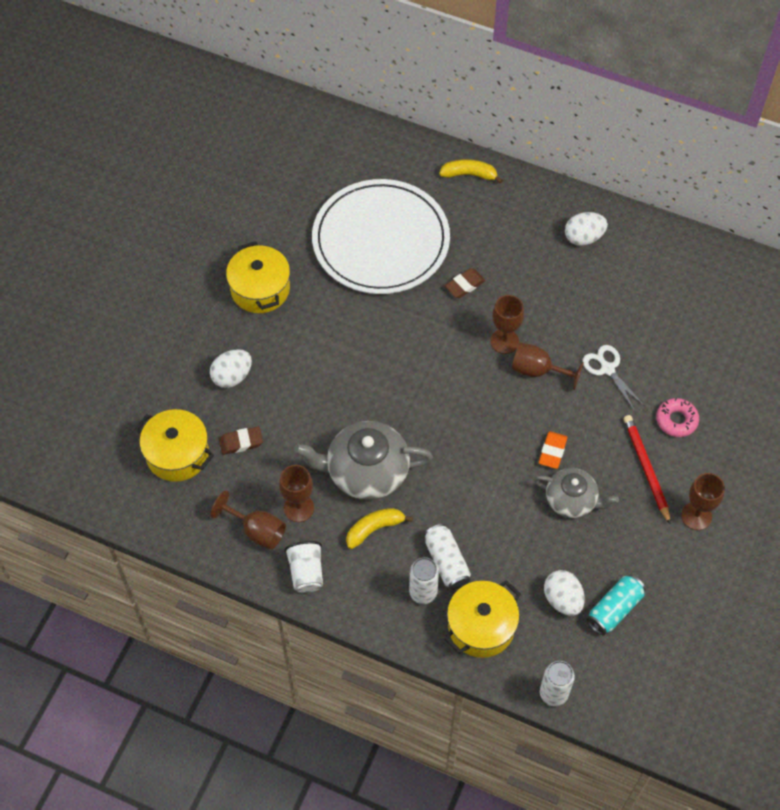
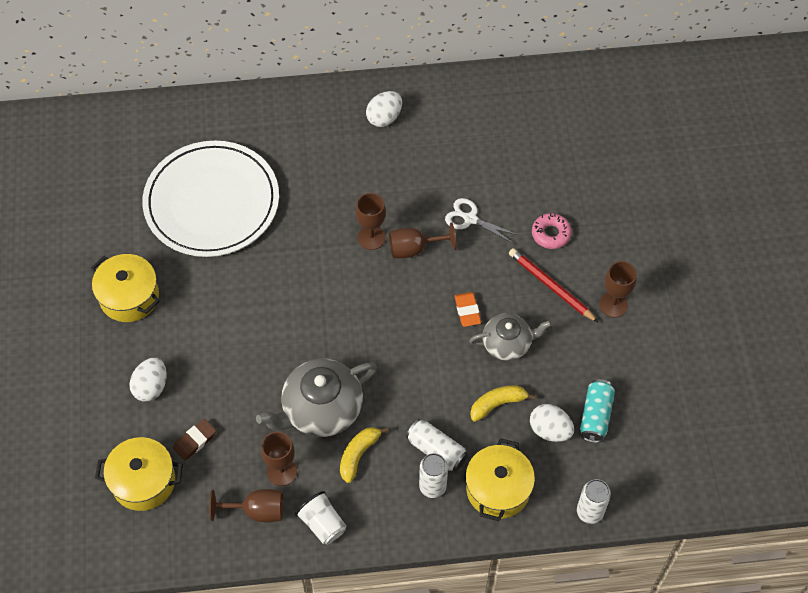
camera: 30 degrees left, 0 degrees up
(464, 285) = (308, 206): brown eraser -> none
(469, 174) = (255, 109): yellow banana -> yellow banana (497, 404)

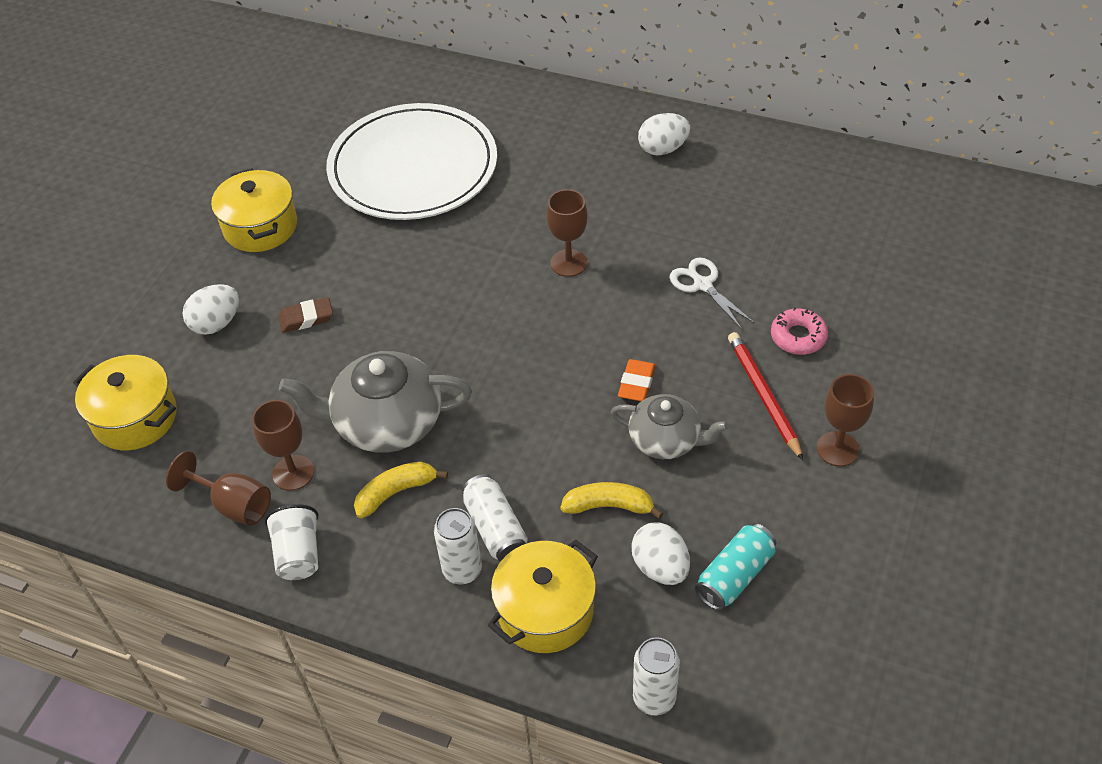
camera: 30 degrees right, 10 degrees down
(195, 441) = (221, 398): brown eraser -> brown eraser (306, 318)
(414, 249) = (612, 292): brown goblet -> none

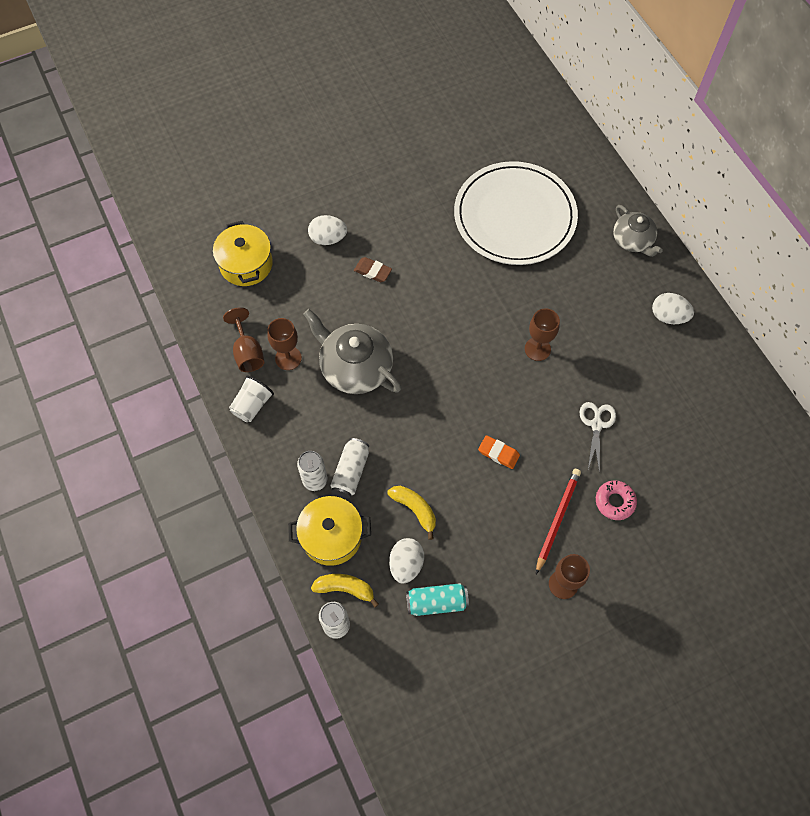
camera: 40 degrees right, 15 degrees up
(260, 227) = (401, 193): yellow pot -> none
(396, 492) = (324, 411): yellow banana -> yellow banana (345, 588)
(636, 383) = (498, 453): orange eraser -> orange eraser turned 60 degrees clockwise
(666, 440) = (480, 499): grey teapot -> grey teapot (632, 240)

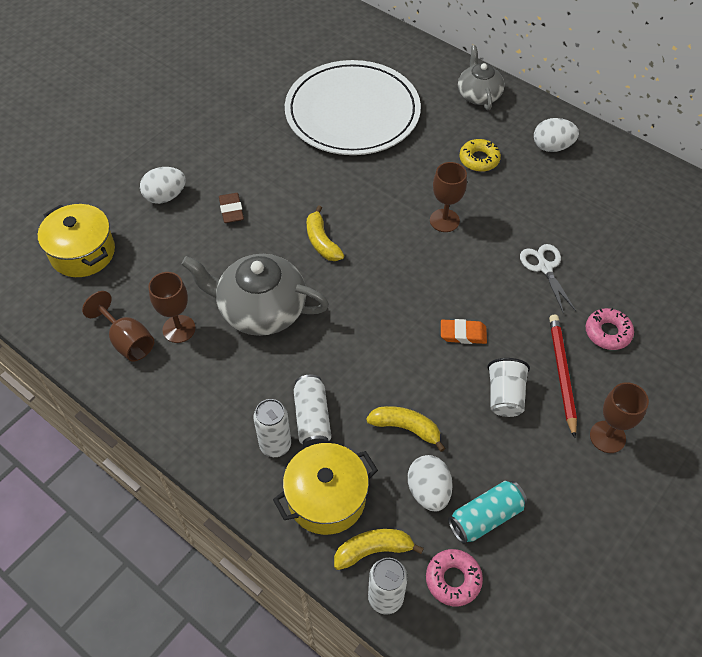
camera: 25 degrees left, 10 degrees down
(252, 405) = (160, 394): white cup -> white cup (505, 396)
(373, 271) = (231, 210): brown eraser -> brown eraser turned 75 degrees clockwise
(389, 635) = (453, 579): none -> pink donut
(429, 328) = (321, 241): none -> yellow banana
(598, 304) = (479, 159): none -> yellow donut
(632, 240) = (478, 95): grey teapot -> grey teapot turned 135 degrees counterclockwise

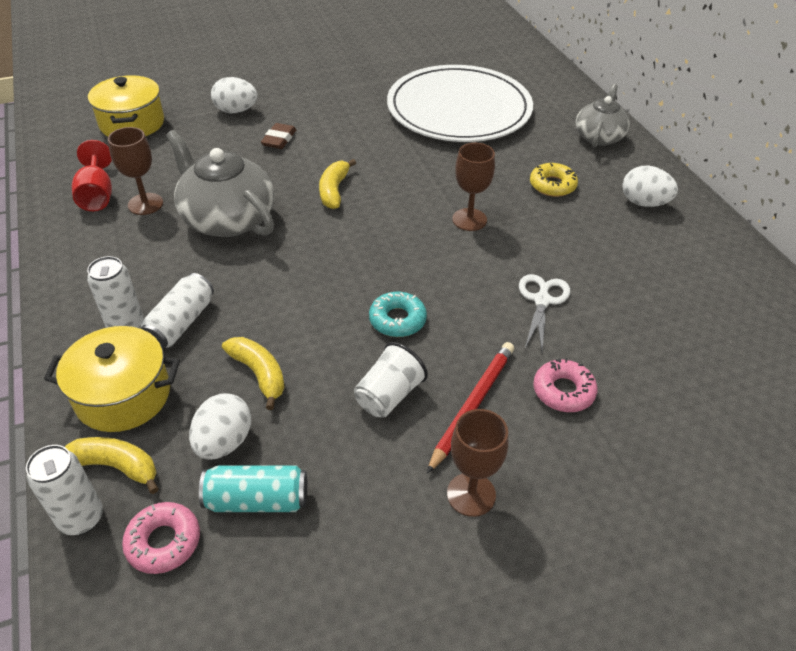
camera: 30 degrees right, 10 degrees down
(127, 341) = (97, 195): brown goblet -> red goblet
(463, 334) = (397, 320): orange eraser -> turquoise donut

